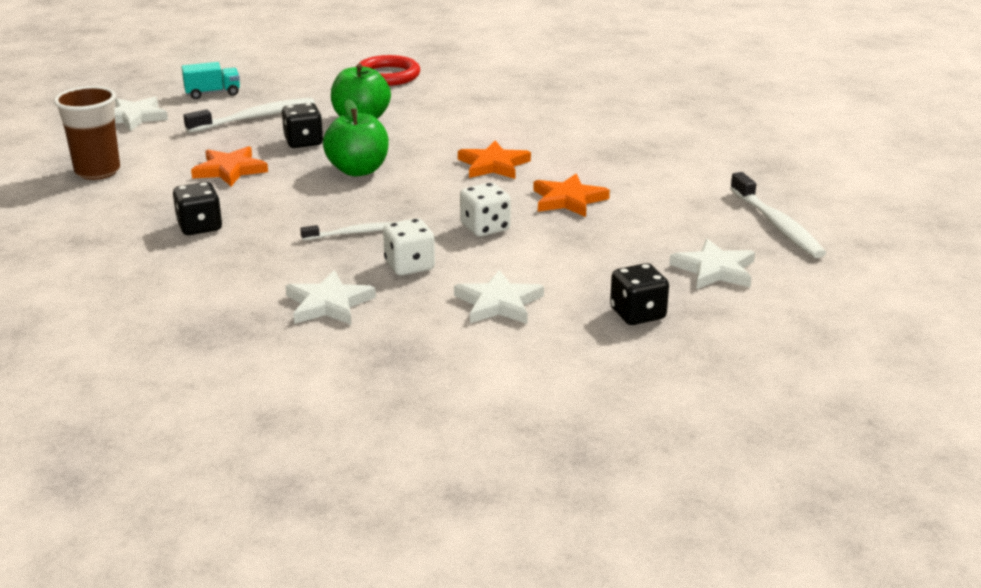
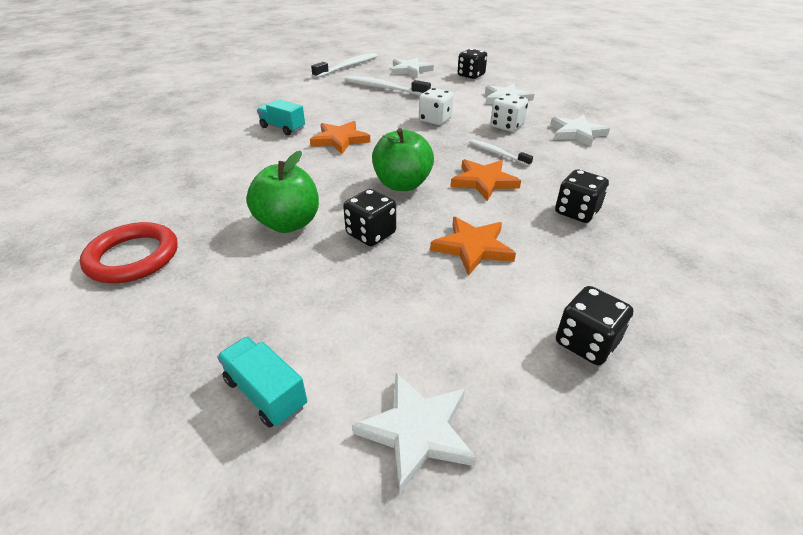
camera: 120 degrees left, 10 degrees up
(97, 171) = (586, 343): brown cup -> black dice
(254, 118) = (332, 298): white toothbrush -> white toothbrush (384, 88)
(561, 145) = (282, 128): none -> turquoise truck
(568, 200) = (370, 109): orange star -> orange star (484, 181)

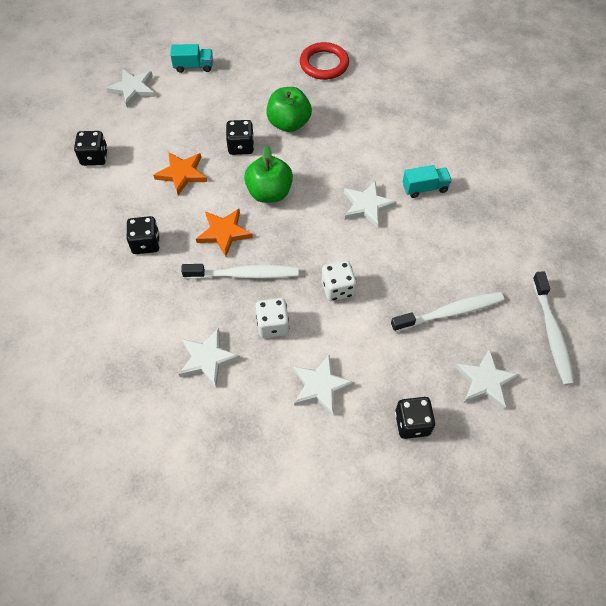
camera: 135 degrees right, 20 degrees up
(340, 140) = (367, 206): orange star -> white star
(497, 153) = (244, 274): white toothbrush -> white toothbrush, size x1.72

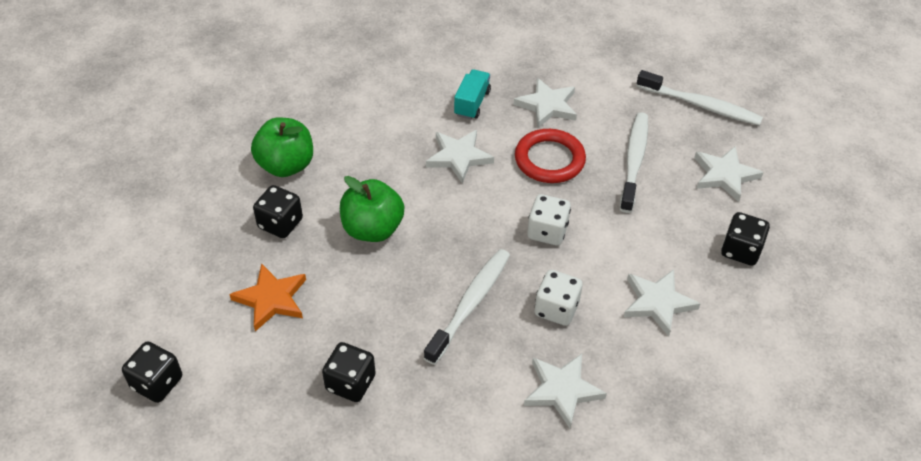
camera: 60 degrees left, 10 degrees down
(133, 89) = (77, 290): white star -> white star (547, 106)
(193, 66) = (103, 211): turquoise truck -> none
(224, 233) = (396, 297): orange star -> none
(324, 64) = (226, 95): red ring -> red ring (549, 159)

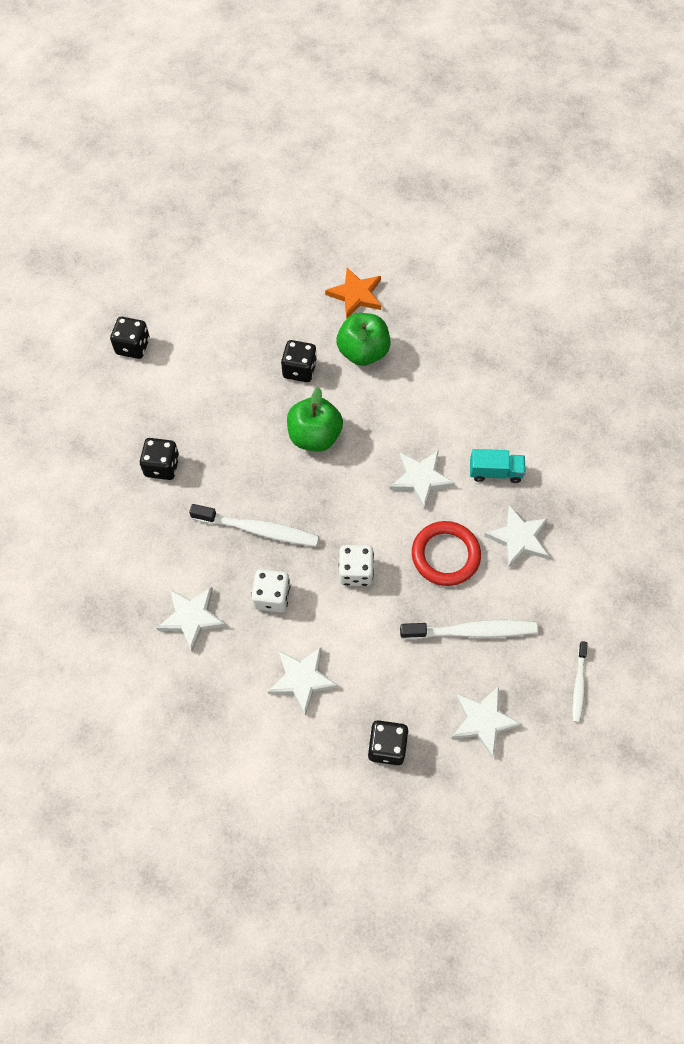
camera: 75 degrees right, 15 degrees up
(271, 299) = (223, 390): orange star -> orange star (356, 295)
(700, 105) = (578, 685): white toothbrush -> white toothbrush, size x0.58

